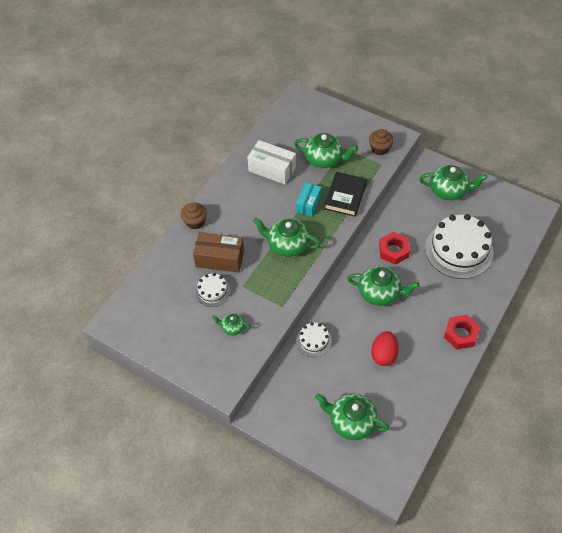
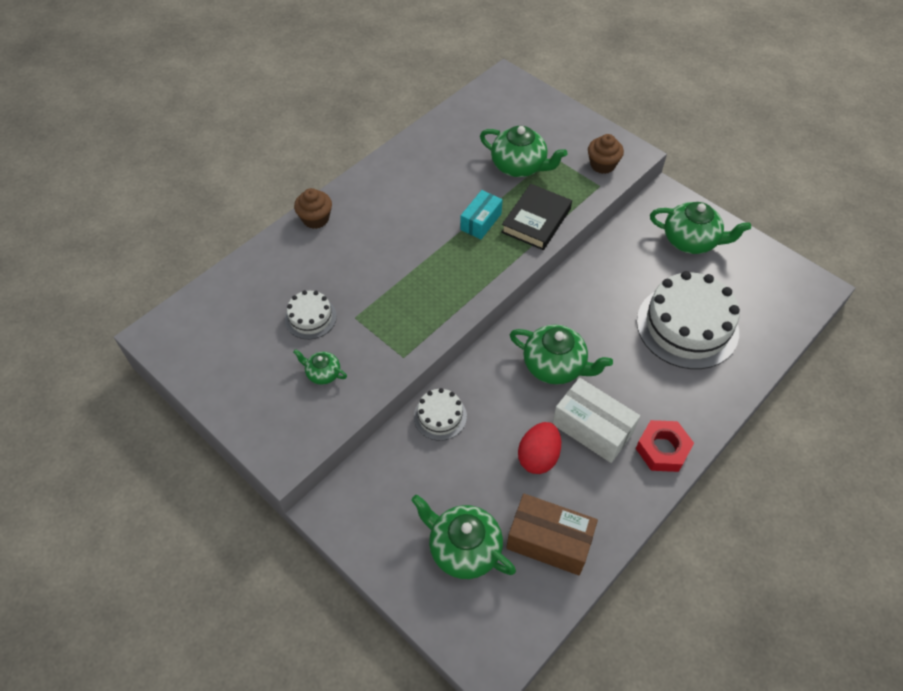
camera: 10 degrees right, 0 degrees up
(220, 259) = (334, 274): brown box -> brown box (549, 541)
(272, 169) = (442, 167): white box -> white box (592, 428)
(287, 245) = (435, 272): green teapot -> none
(393, 250) = (590, 309): red nut -> none

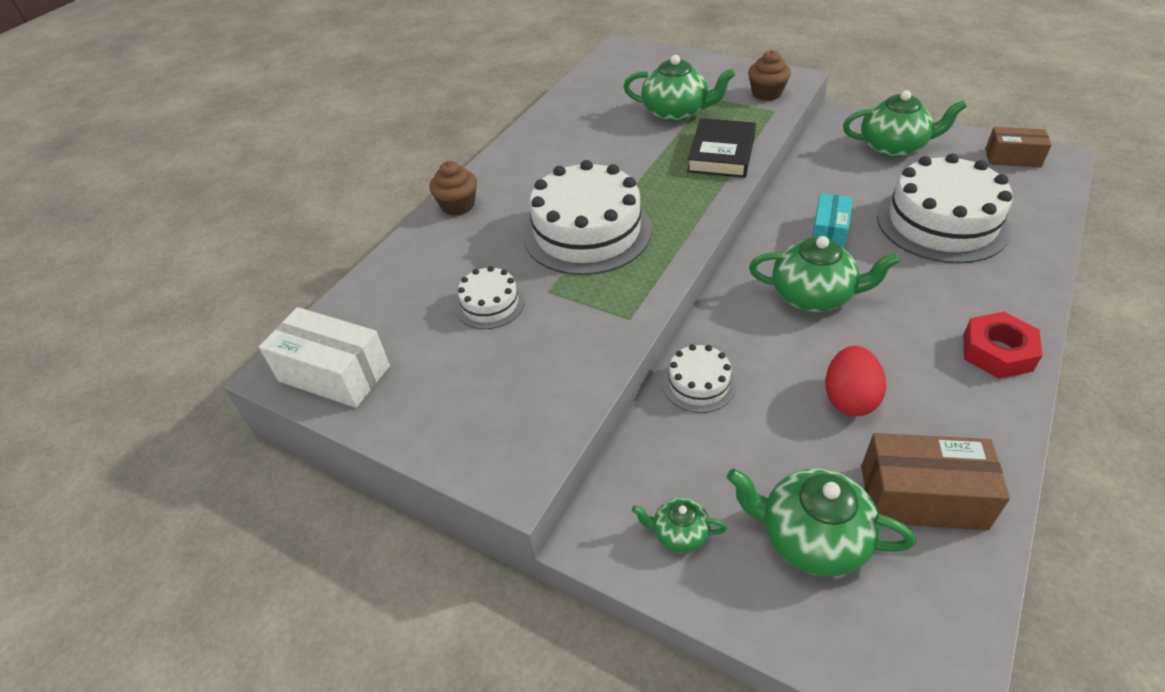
camera: 10 degrees left, 10 degrees down
(323, 373) = (530, 361): green teapot -> green teapot (679, 533)
(402, 271) = (587, 232): none -> white cake
(481, 222) = (658, 167): turquoise box -> turquoise box (829, 233)
(592, 428) = (898, 350): white box -> white box (334, 373)
(781, 278) = (1012, 158): none -> brown box

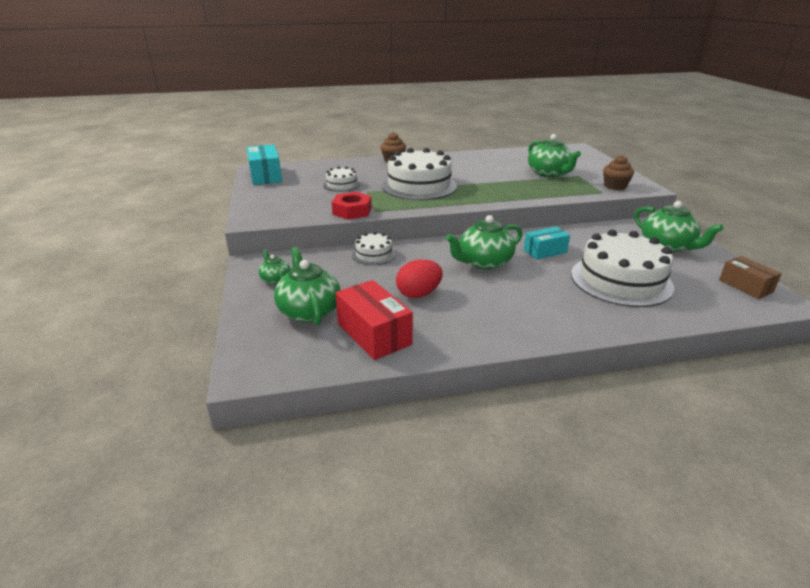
camera: 45 degrees right, 15 degrees down
(334, 373) = (265, 176): white box -> turquoise box
(721, 153) = (536, 192): black book -> none
(813, 296) = (484, 262): green teapot -> green teapot turned 90 degrees clockwise
(922, 497) = (374, 334): brown box -> red box
(997, 352) = (528, 328): red nut -> red nut (352, 211)

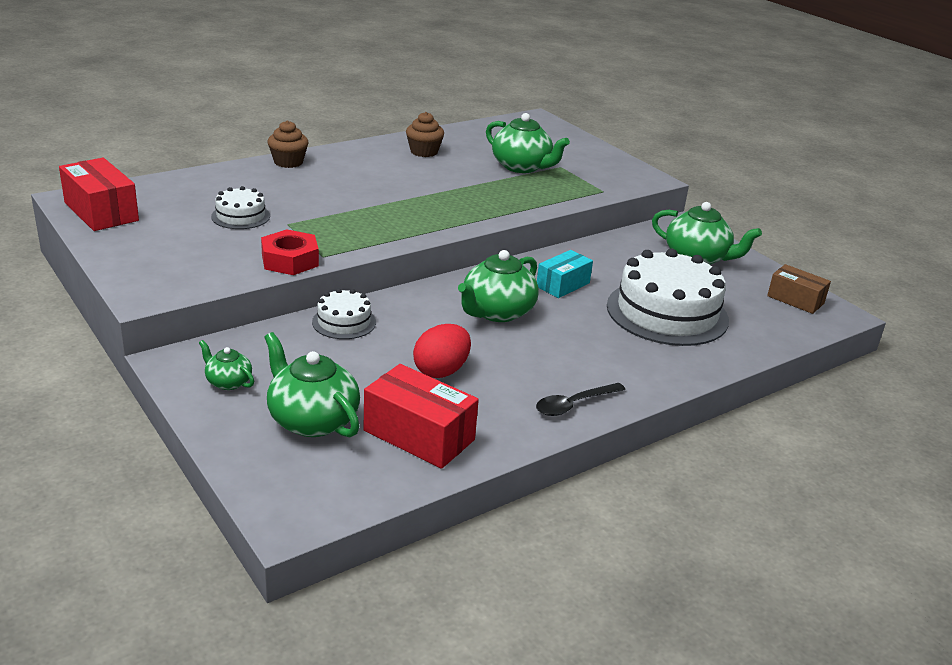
camera: 25 degrees left, 0 degrees up
(265, 176) = (101, 212): turquoise box -> red box
(419, 186) = (358, 205): white cake -> none
(505, 333) = (574, 404): none -> black spoon
(615, 186) = (613, 180): brown cupcake -> brown cupcake (424, 152)

